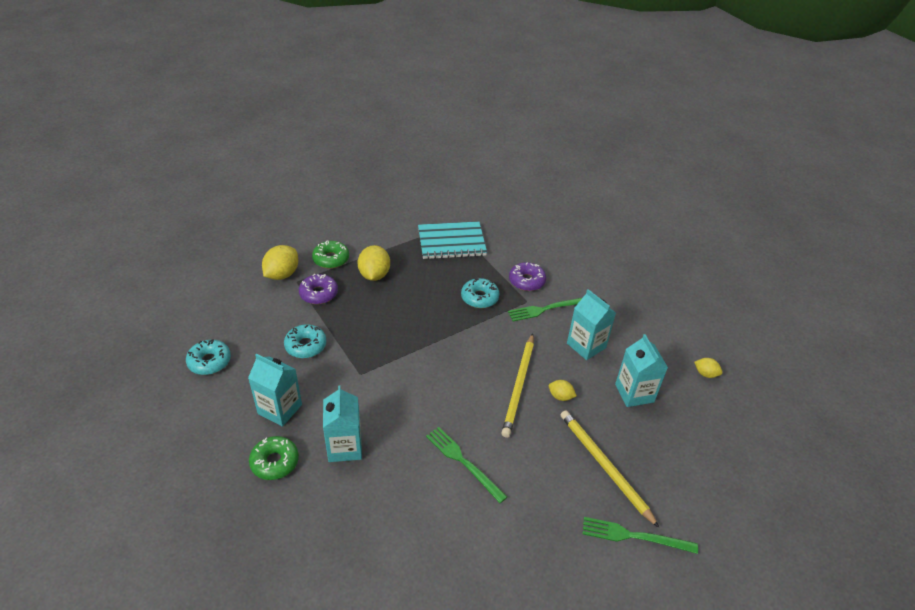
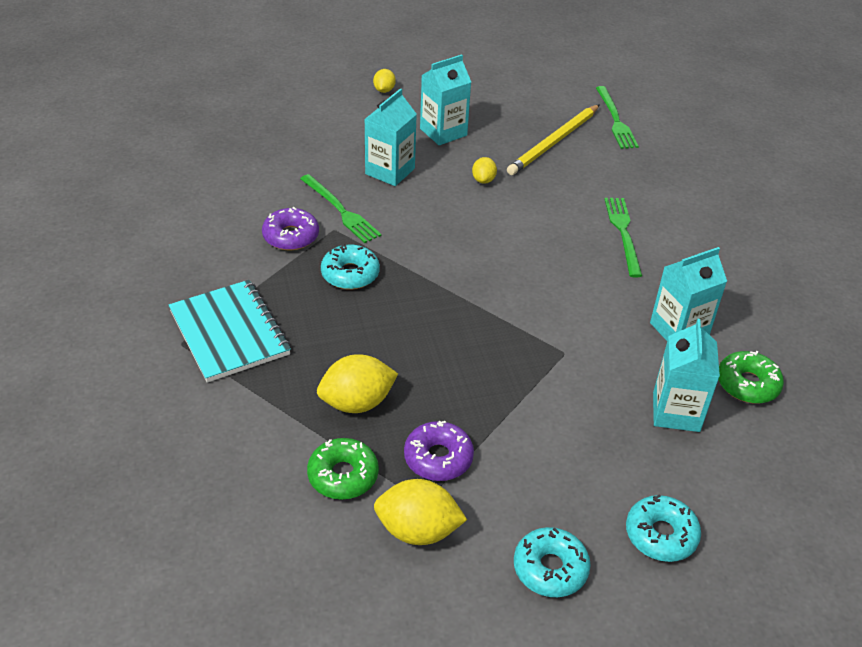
camera: 110 degrees left, 0 degrees up
(306, 346) = (554, 429): turquoise donut -> turquoise donut (550, 568)
(463, 462) = (623, 233): green fork -> green fork turned 150 degrees clockwise
(519, 386) = (489, 212): yellow pencil -> none

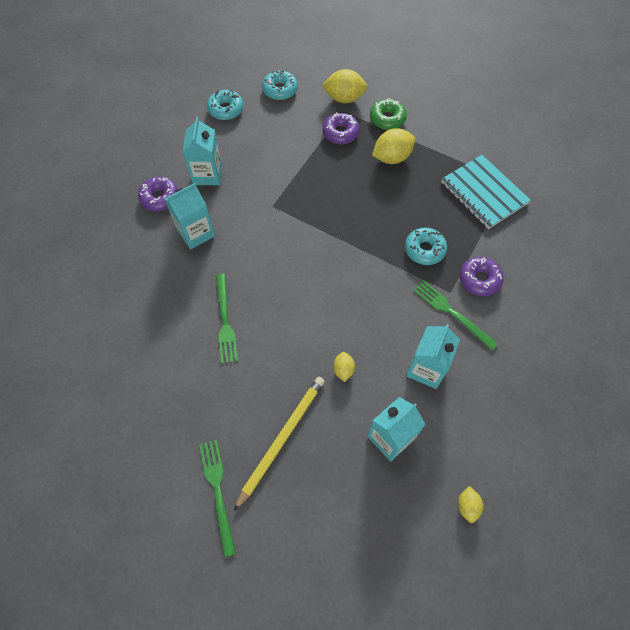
camera: 175 degrees right, 20 degrees up
(747, 384) = (160, 198): green donut -> purple donut

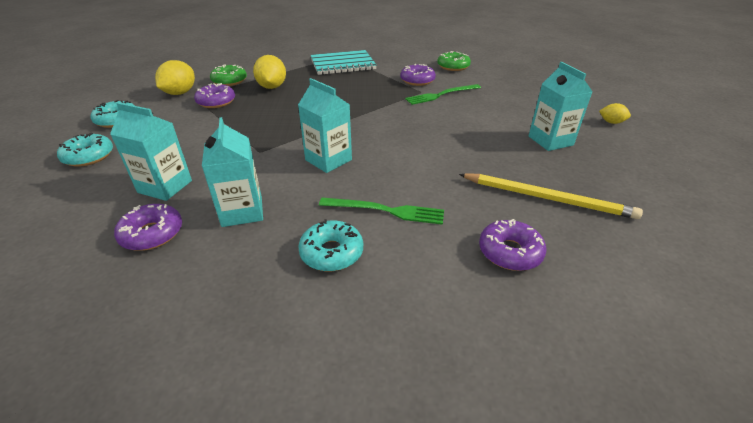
camera: 70 degrees left, 25 degrees down
(203, 415) = (510, 252): none -> purple donut
(217, 491) = (614, 258): green fork -> none
(282, 439) = (547, 198): yellow pencil -> yellow pencil turned 150 degrees clockwise
(343, 370) = (477, 149): yellow lemon -> none
(424, 250) = (376, 93): turquoise donut -> turquoise donut (331, 253)
(426, 369) = (488, 114): turquoise carton -> turquoise carton (328, 160)
(546, 308) = (453, 66): none -> green donut

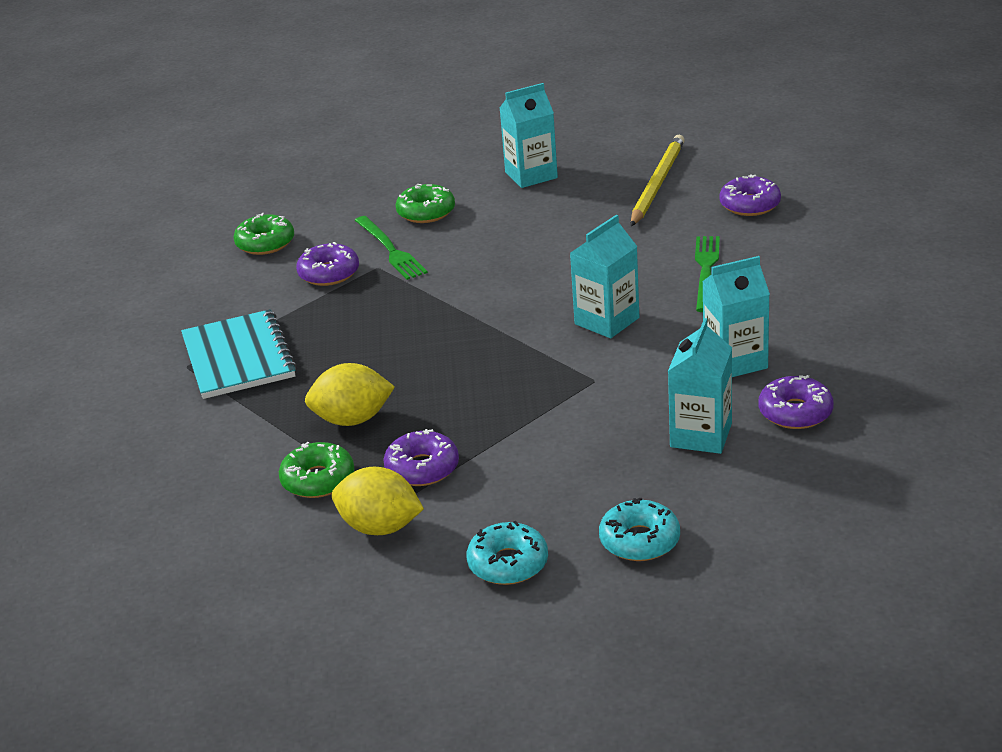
camera: 90 degrees left, 5 degrees down
(331, 253) = (784, 293): turquoise donut -> none
(489, 104) = (426, 212): none -> green donut
(611, 122) = (477, 135): yellow lemon -> none

